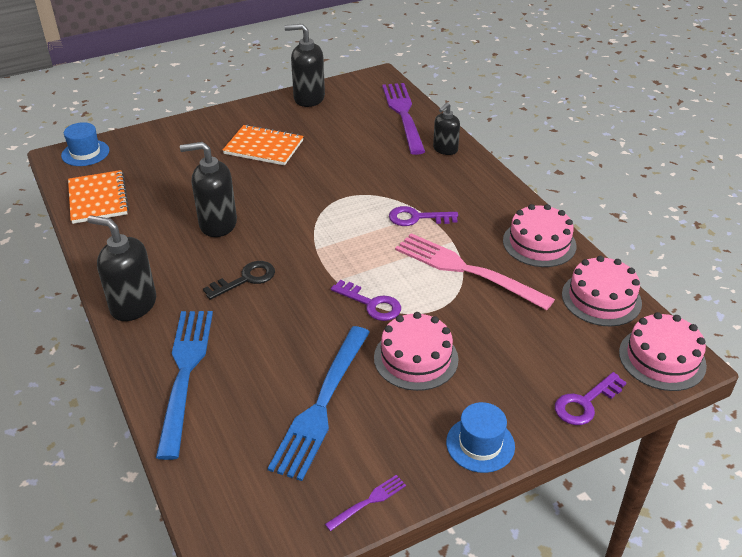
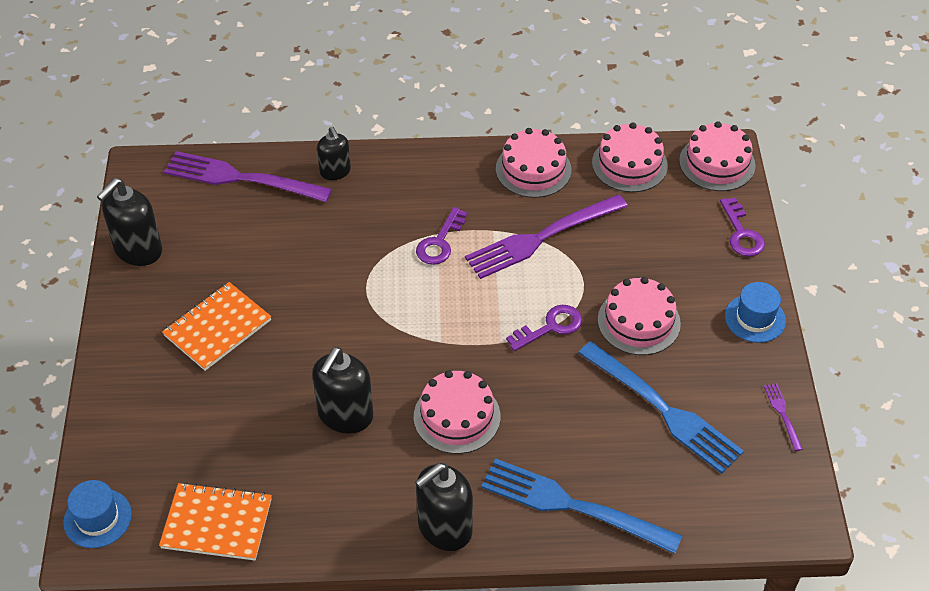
camera: 65 degrees left, 10 degrees up
(246, 279) = (457, 416): black key -> pink cake
(465, 270) = (541, 238): pink fork -> purple fork

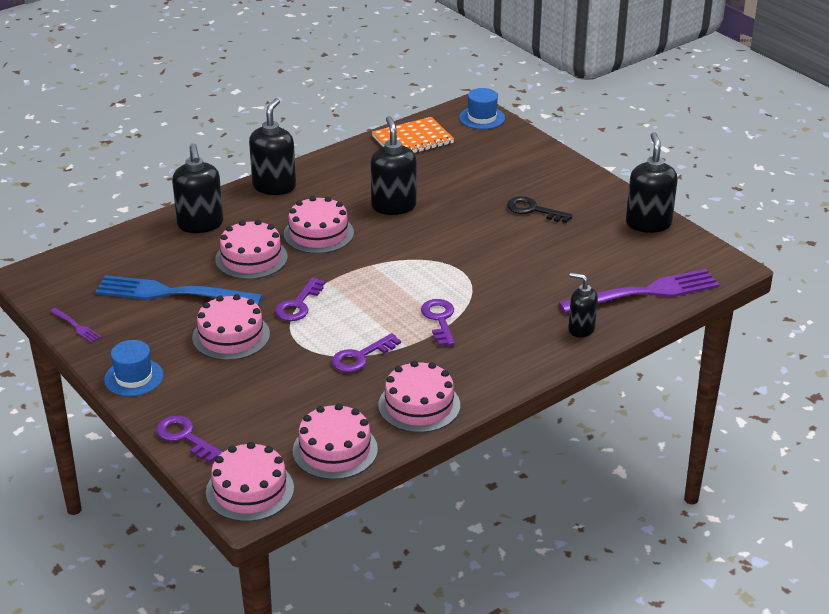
camera: 145 degrees right, 15 degrees down
(217, 328) = (533, 210): orange notebook -> black key
(541, 238) = (361, 357): purple fork -> purple key
(552, 417) = (251, 258): none -> pink cake
(571, 506) = (200, 224): blue fork -> black soap dispenser

